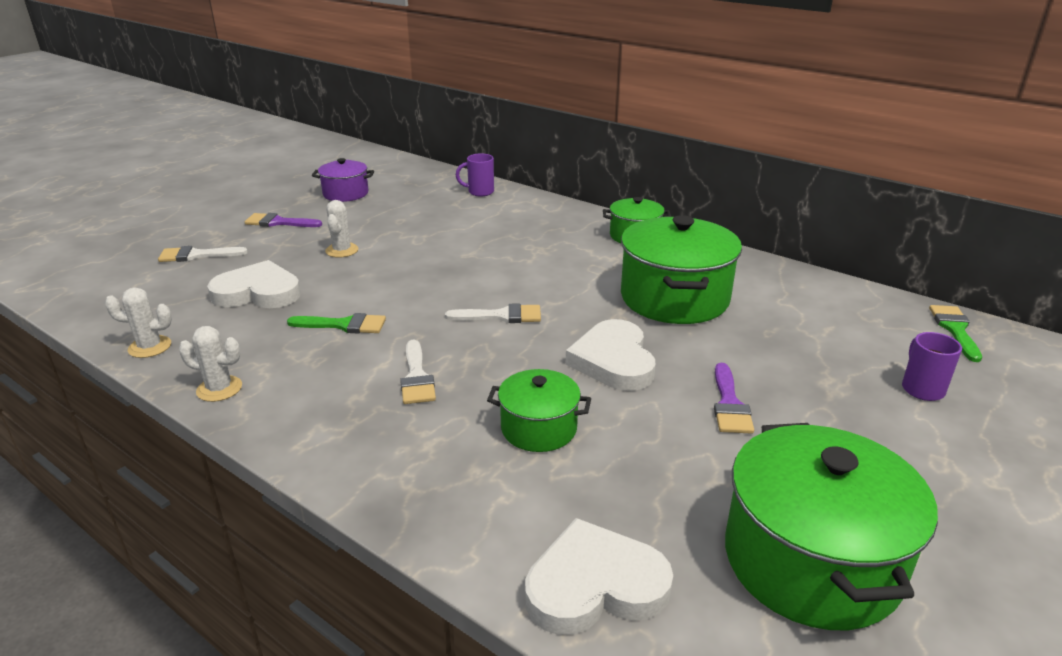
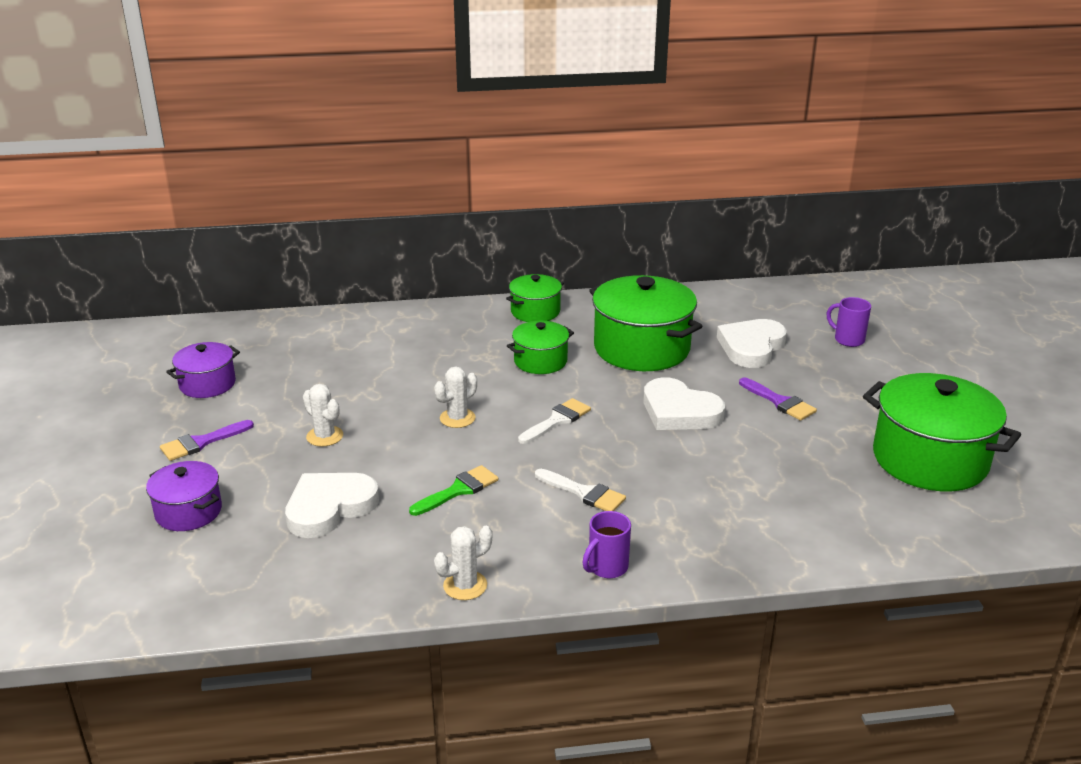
camera: 45 degrees left, 0 degrees up
(150, 347) = (335, 598): white cactus -> white cactus (457, 418)
(197, 255) = (188, 512): white brush -> purple pot
(480, 192) = (338, 326): purple mug -> purple mug (607, 567)
(539, 428) = (712, 477): green pot -> green pot (540, 361)
(595, 585) = (871, 533): white heart -> white heart (751, 347)
(955, 329) = (813, 293): green brush -> none

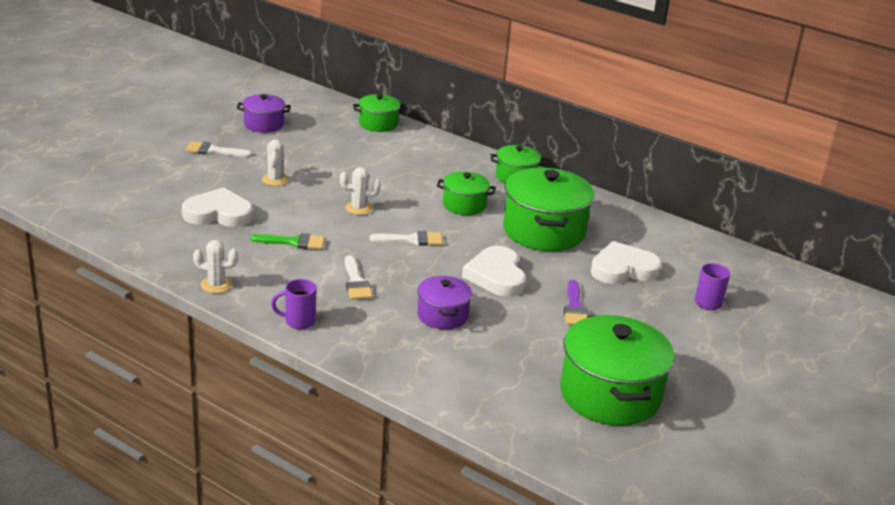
camera: 40 degrees right, 0 degrees up
(188, 512) = (155, 179): purple pot -> purple pot (442, 315)
(201, 442) = (213, 151): purple brush -> white brush
(326, 324) = (378, 124): none -> green pot

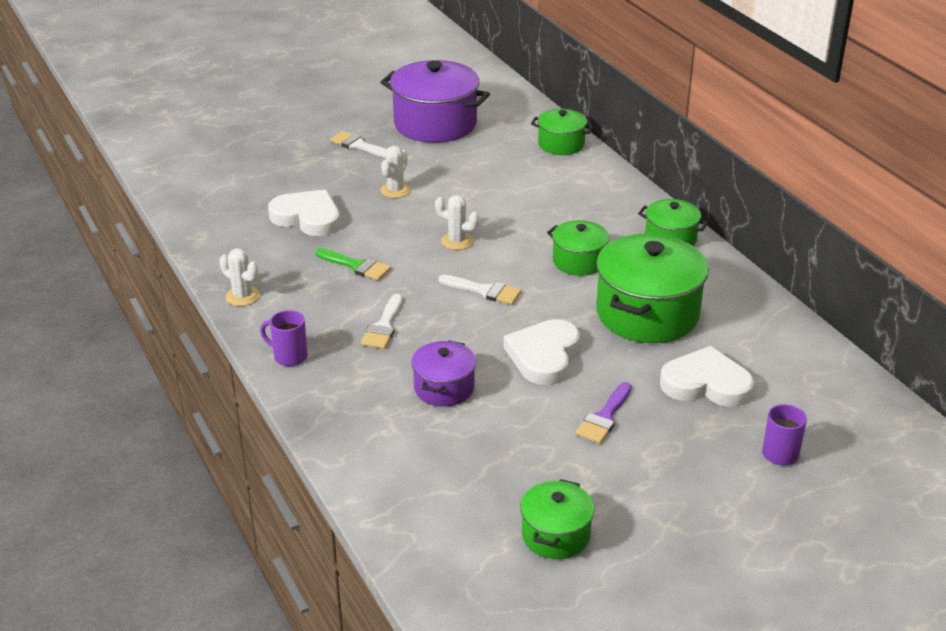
camera: 30 degrees right, 5 degrees up
(264, 124) = (435, 124): purple pot -> purple pot, size x1.84
(610, 395) = (555, 535): green pot -> green pot, size x0.54

